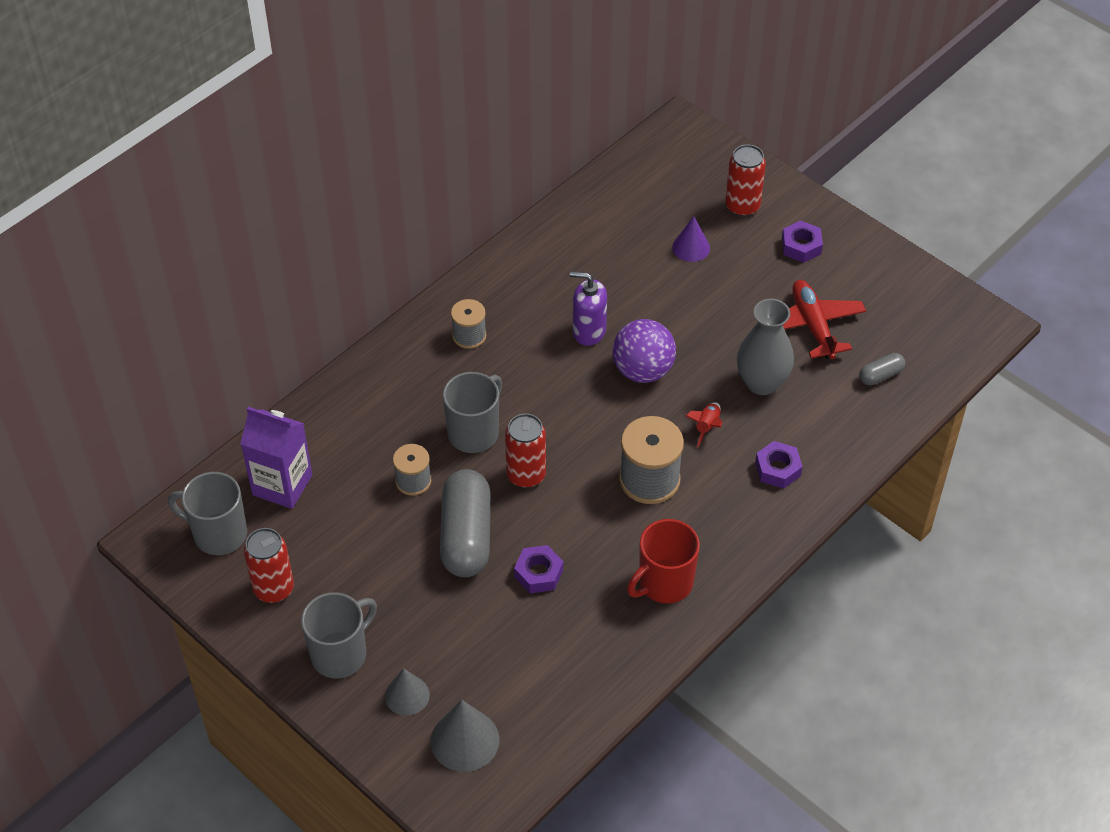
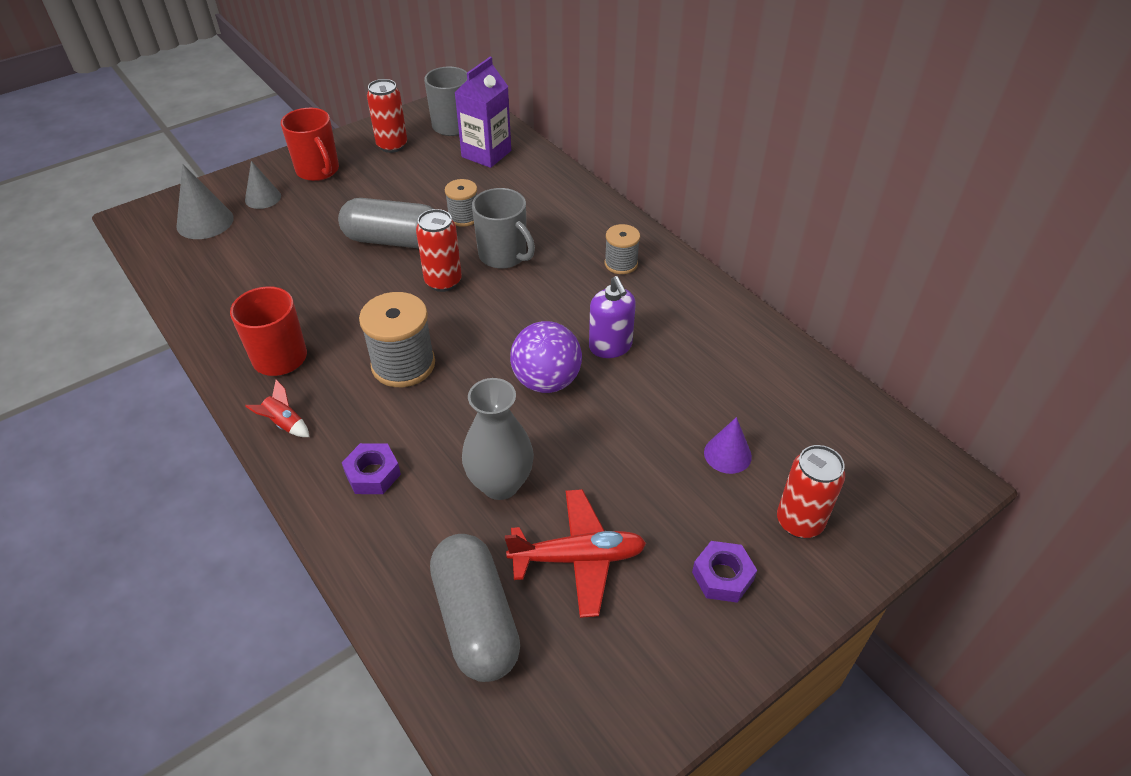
camera: 100 degrees right, 5 degrees down
(340, 654) = (318, 170): grey mug -> red mug
(538, 573) = (334, 277): purple nut -> none
(588, 331) = (610, 346): purple soap dispenser -> purple soap dispenser turned 135 degrees clockwise
(707, 427) = (453, 421): red rocket -> red rocket (284, 424)
(880, 375) = (476, 619): grey capsule -> grey capsule, size x2.18

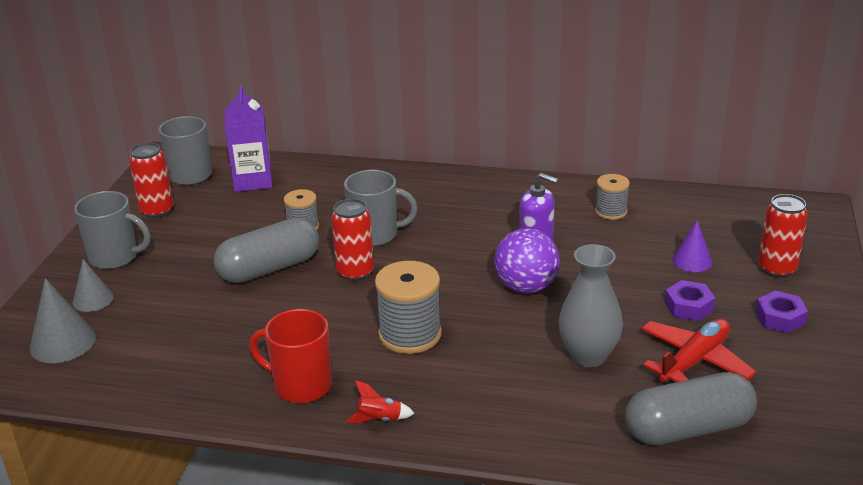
camera: 40 degrees left, 15 degrees down
(318, 170) = (115, 257): red mug -> grey mug
(373, 474) = (496, 404): purple nut -> purple nut (688, 307)
(476, 619) = (688, 429): grey capsule -> grey capsule turned 45 degrees counterclockwise
(621, 263) = (468, 198): grey spool -> grey spool (611, 211)

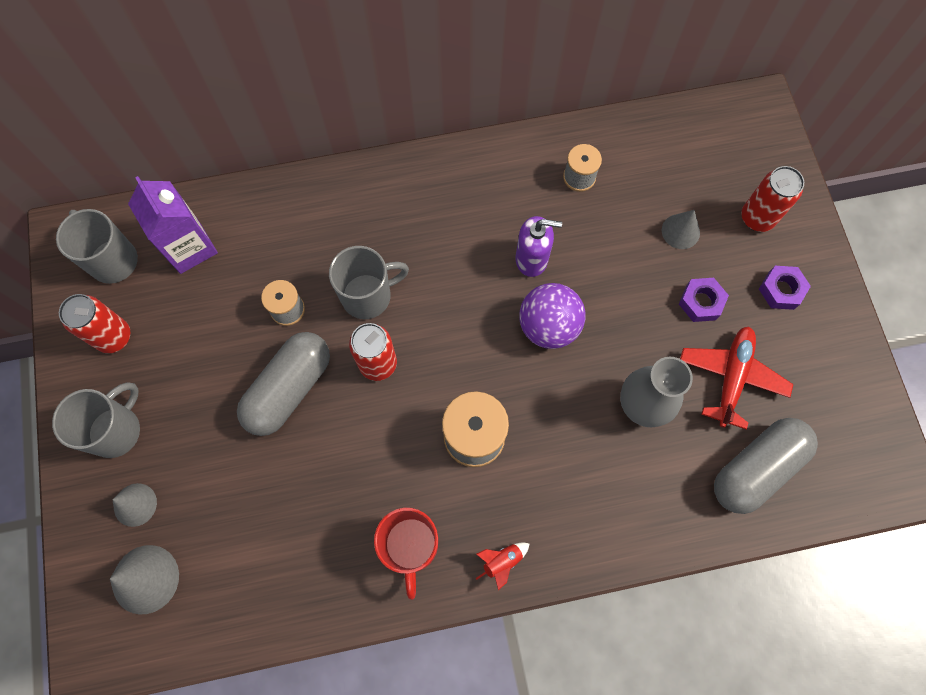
camera: 25 degrees left, 40 degrees up
(115, 257) = (116, 430): grey mug -> grey mug turned 45 degrees counterclockwise
(301, 386) = (411, 546): red mug -> red mug turned 90 degrees counterclockwise
(692, 261) = (680, 231): purple cone -> grey cone

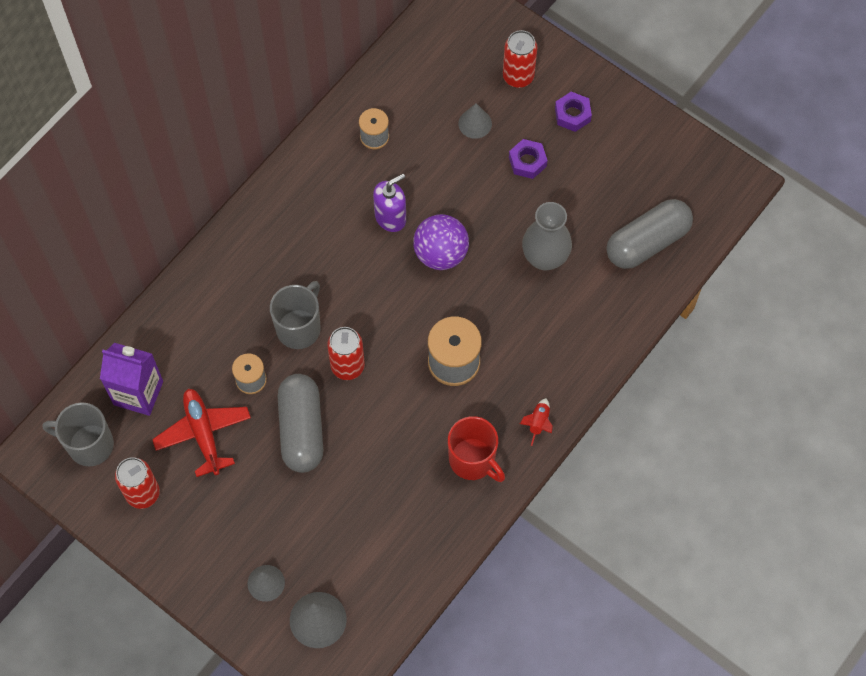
camera: 40 degrees left, 5 degrees down
(116, 430) = (206, 549): grey mug -> none
(731, 377) = (586, 196): red plane -> red plane (203, 433)
(756, 468) = (647, 242): grey capsule -> grey capsule turned 45 degrees clockwise

